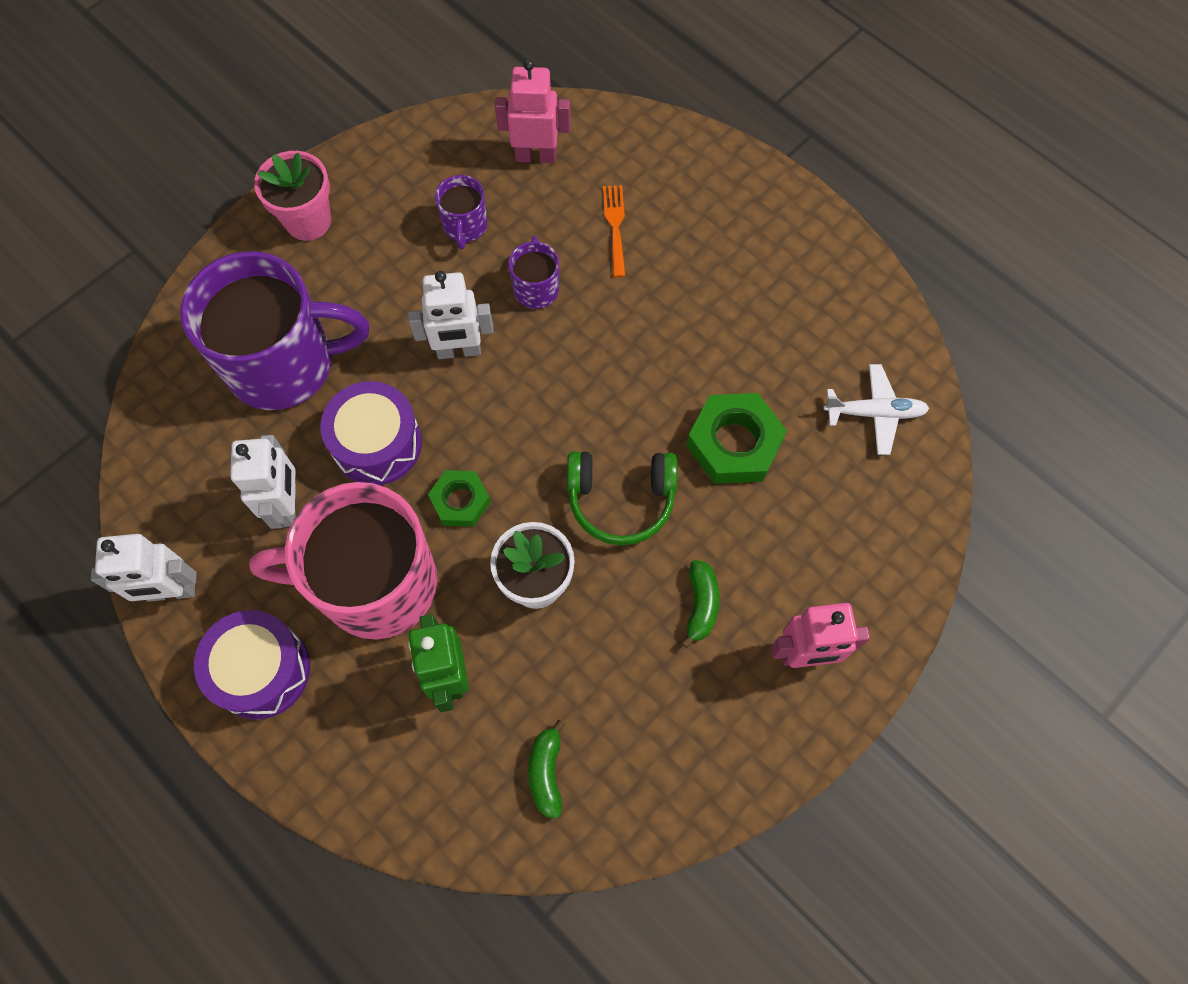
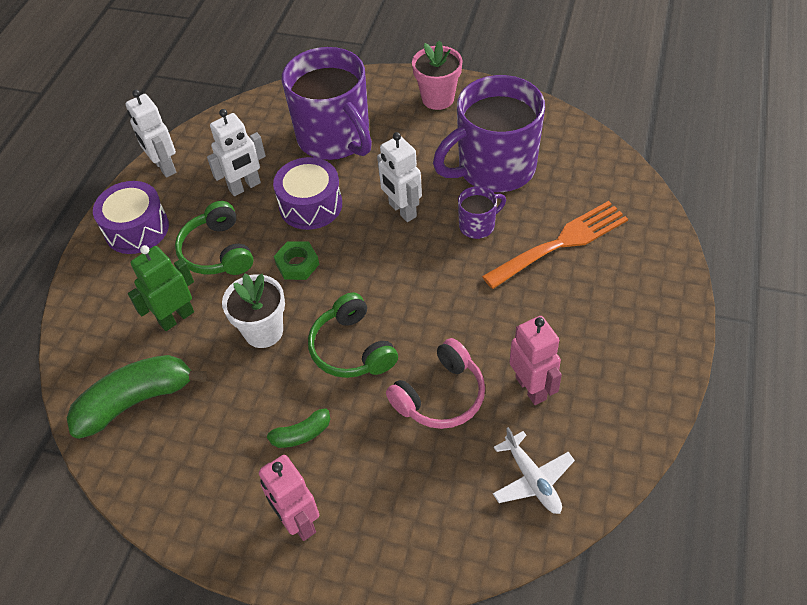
camera: 65 degrees right, 15 degrees down
(375, 583) = (218, 251): pink mug -> green headphones
(465, 226) = (494, 168): purple mug -> purple mug, size x2.27
(536, 156) = (579, 175): pink robot -> pink robot (531, 388)
(546, 772) = (136, 401): green banana -> green banana, size x1.98
(615, 226) = (561, 243): orange fork -> orange fork, size x1.88
(734, 443) = (440, 395): green nut -> pink headphones

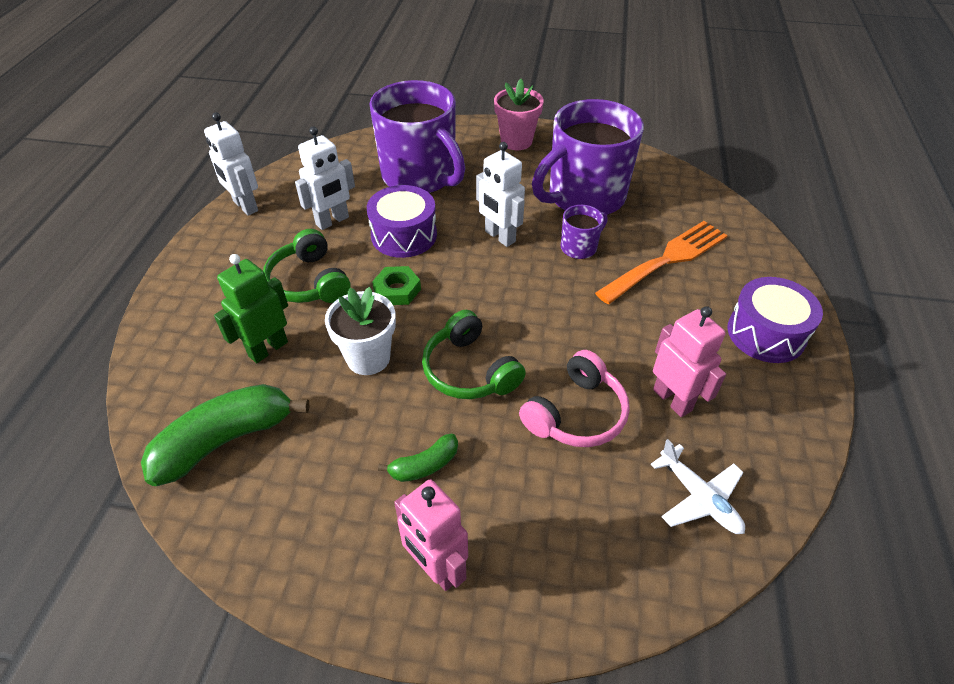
camera: 10 degrees left, 5 degrees down
(137, 229) = (218, 264): purple drum -> purple drum (766, 333)

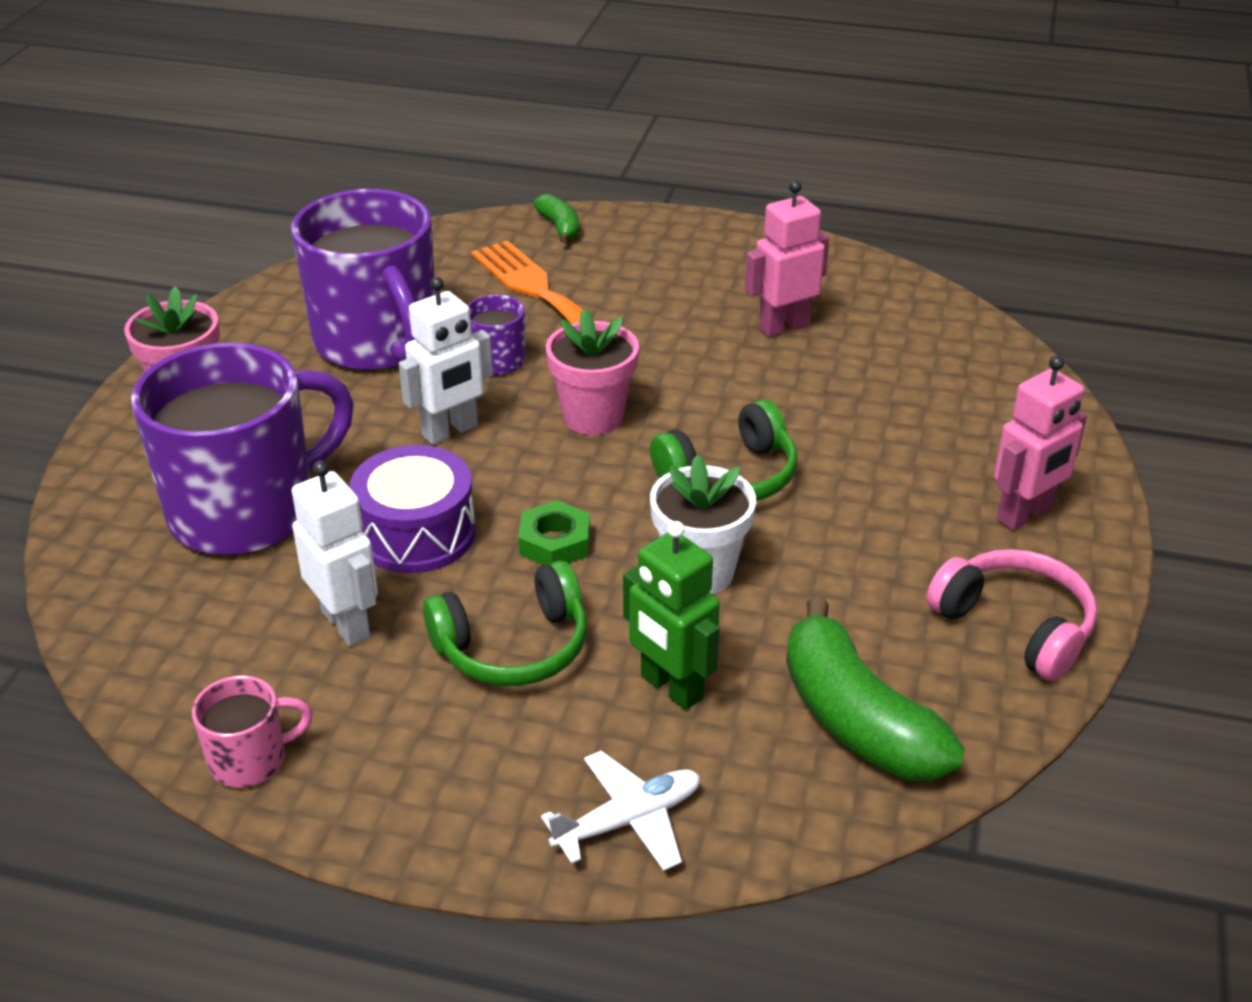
camera: 85 degrees left, 10 degrees down
(245, 206) = (250, 760): white robot -> pink mug
(424, 465) = (887, 520): green banana -> green banana (559, 227)
(525, 297) = (593, 417): none -> pink flower pot
(576, 413) = (804, 396): pink headphones -> pink headphones (1015, 626)
(699, 498) = (914, 331): white plane -> white plane (629, 820)
(766, 333) = (685, 249): purple drum -> none

